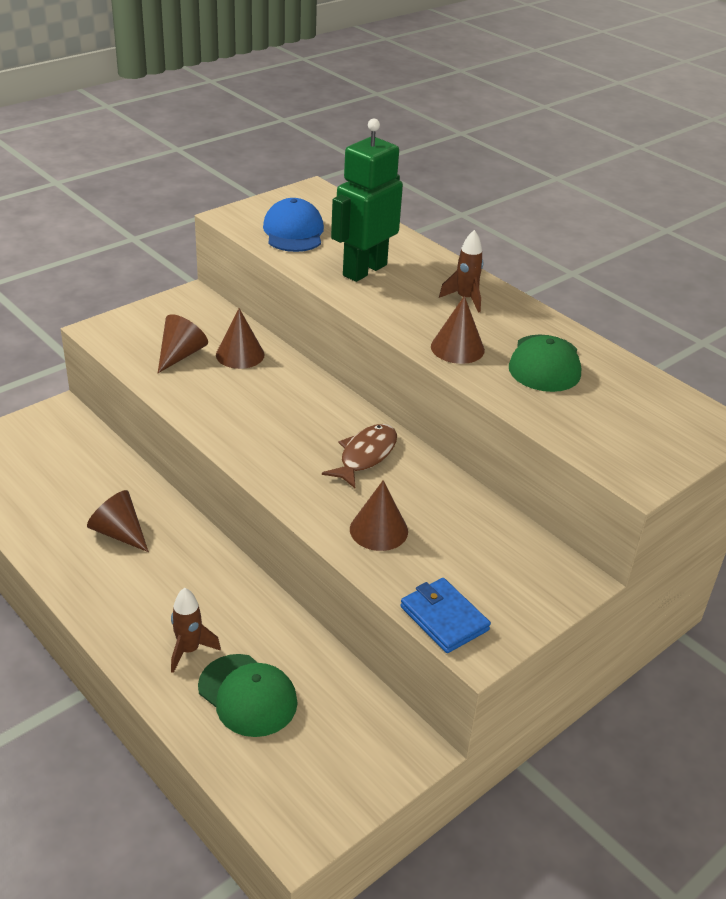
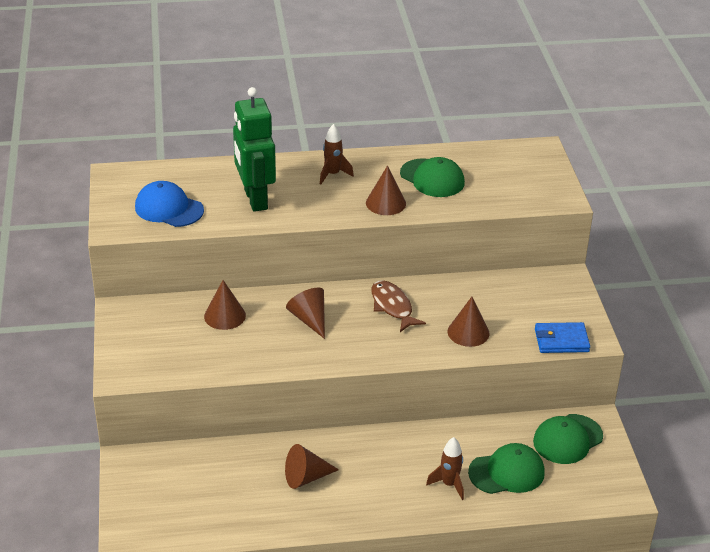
camera: 55 degrees left, 0 degrees up
(181, 355) = (196, 345): brown cone -> brown cone (309, 319)
(354, 733) = (567, 439): none -> green cap

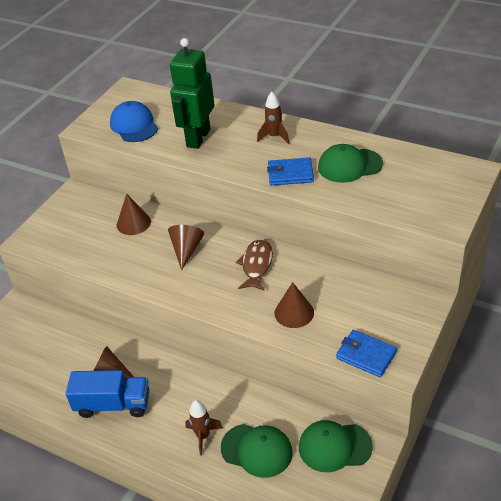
camera: 40 degrees right, 5 degrees up
(336, 499) = (113, 404): none -> blue truck
(385, 203) = (290, 174): brown cone -> blue wallet
(432, 178) = (349, 165): green cap -> green cap turned 90 degrees clockwise

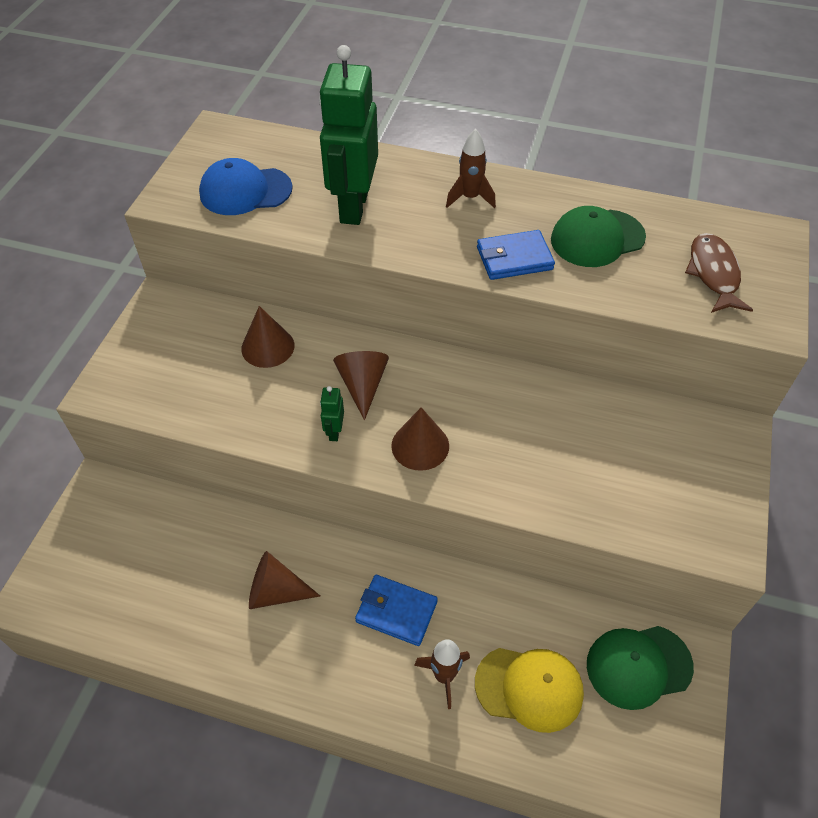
camera: 15 degrees left, 10 degrees up
(113, 404) = (293, 641): blue truck -> none
(134, 125) = (245, 191): blue cap -> blue cap turned 60 degrees counterclockwise
(160, 275) = (334, 432): none -> green robot
(256, 265) = (475, 400): brown fish -> brown fish (713, 274)
(256, 450) = (529, 688): green cap -> yellow cap
(294, 312) = (554, 474): brown cone -> brown cone (420, 445)
(366, 355) = (680, 534): blue wallet -> blue wallet (396, 611)

